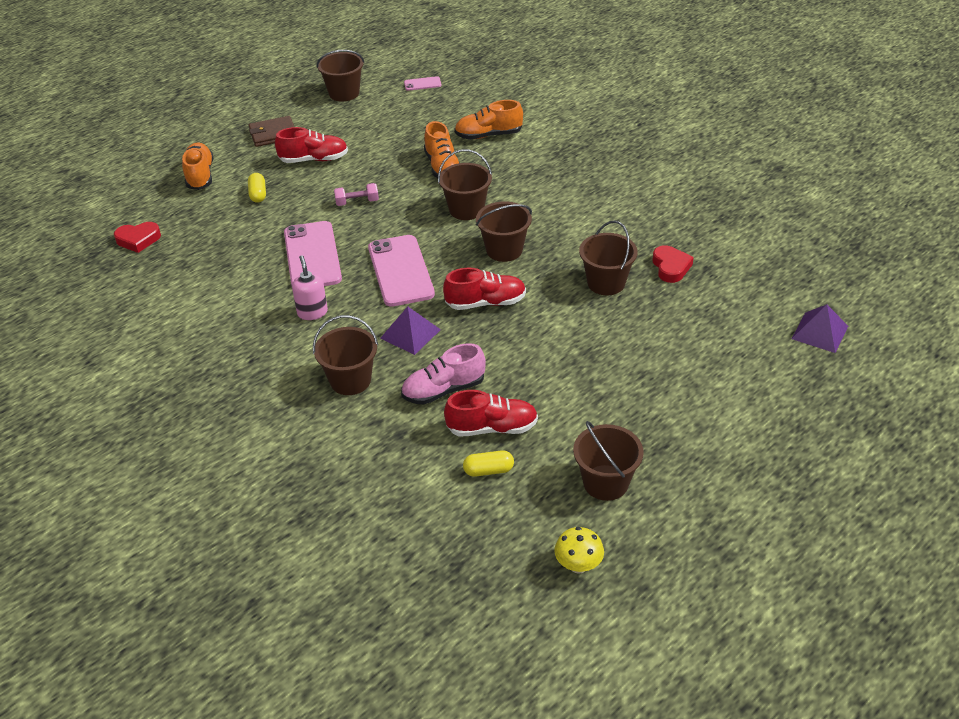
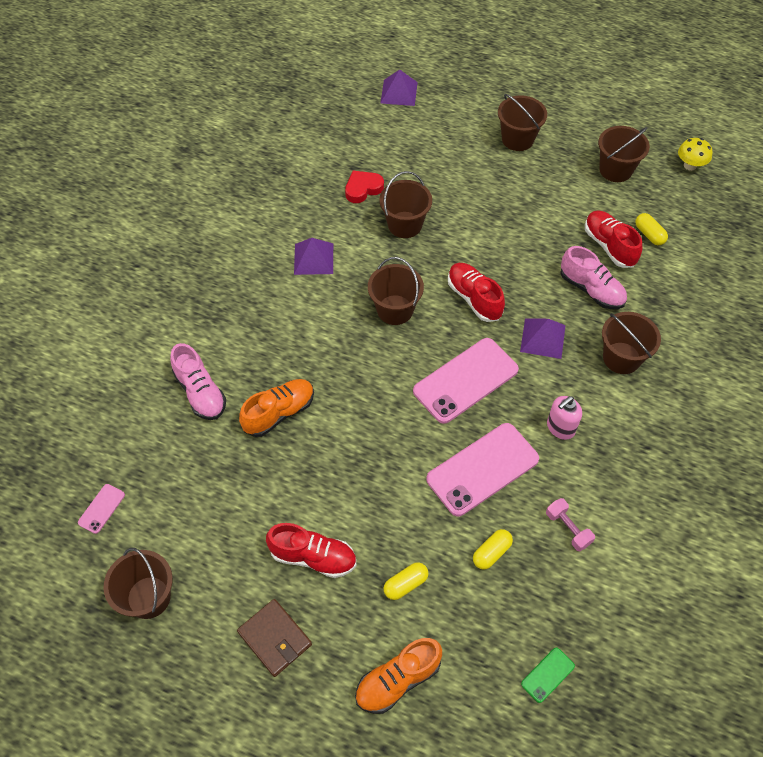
camera: 115 degrees left, 15 degrees up
(138, 240) = (547, 675): red heart -> green phone
(243, 240) = (491, 553): none -> yellow capsule
(314, 159) = (313, 557): red shoe -> red shoe turned 135 degrees clockwise
(357, 202) = (376, 469): pink dumbbell -> pink dumbbell (568, 528)
(422, 84) = (101, 508): pink phone -> pink phone turned 60 degrees clockwise
(466, 209) = (345, 363): brown bucket -> brown bucket (517, 139)
(488, 135) = (200, 392): orange shoe -> pink shoe
(593, 216) = (313, 258): none -> purple pyramid

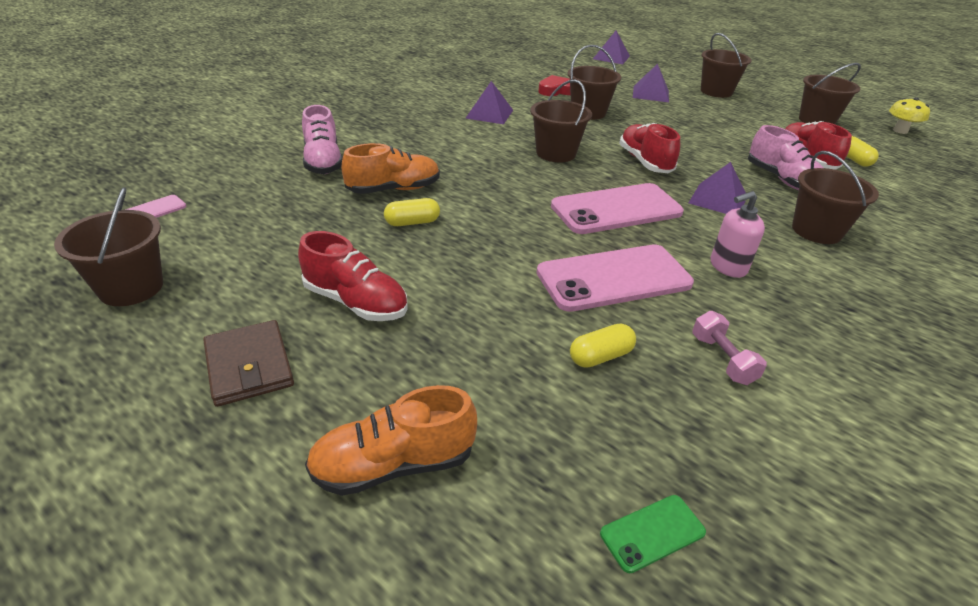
camera: 15 degrees right, 20 degrees down
(405, 584) = (463, 358): yellow capsule -> yellow capsule (412, 222)
(455, 165) = (650, 94): none -> purple pyramid

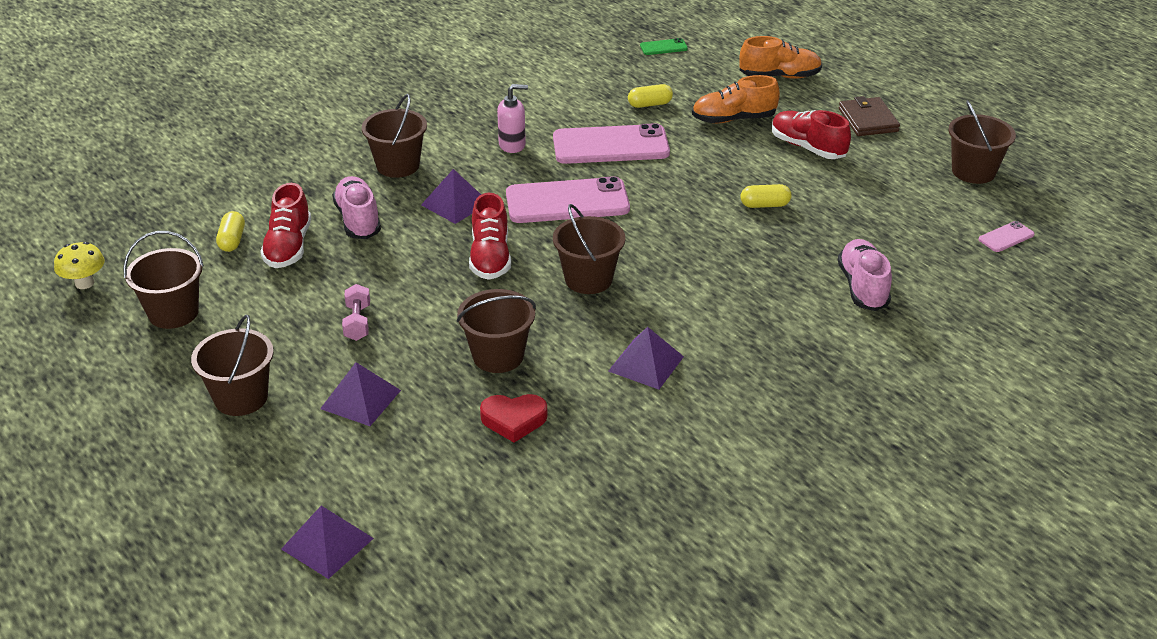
camera: 165 degrees left, 0 degrees up
(393, 189) = (782, 243): orange shoe -> orange shoe (734, 119)
(722, 359) = (573, 96): pink dumbbell -> pink dumbbell (357, 322)

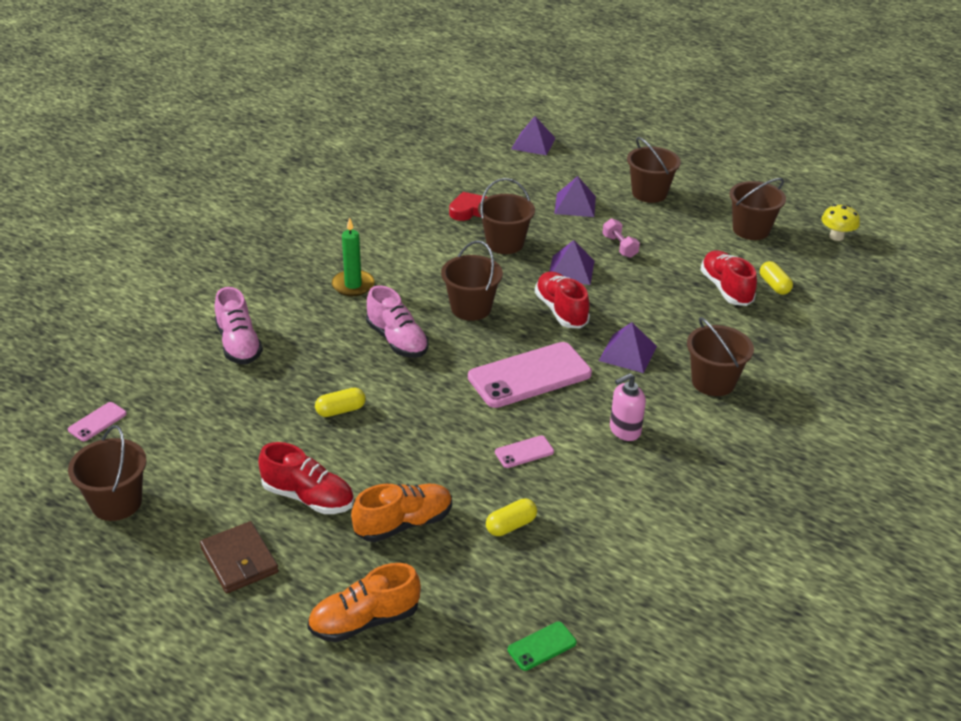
camera: 160 degrees right, 0 degrees up
(358, 220) = (695, 321): pink shoe -> pink shoe (397, 340)
(611, 146) = (524, 452): pink phone -> pink phone, size x0.44
(646, 363) = (398, 257): purple pyramid -> purple pyramid (571, 270)
(716, 334) = (353, 285): none -> green candle

